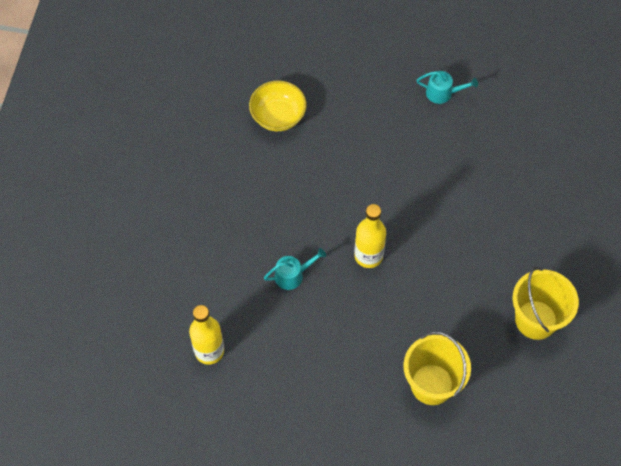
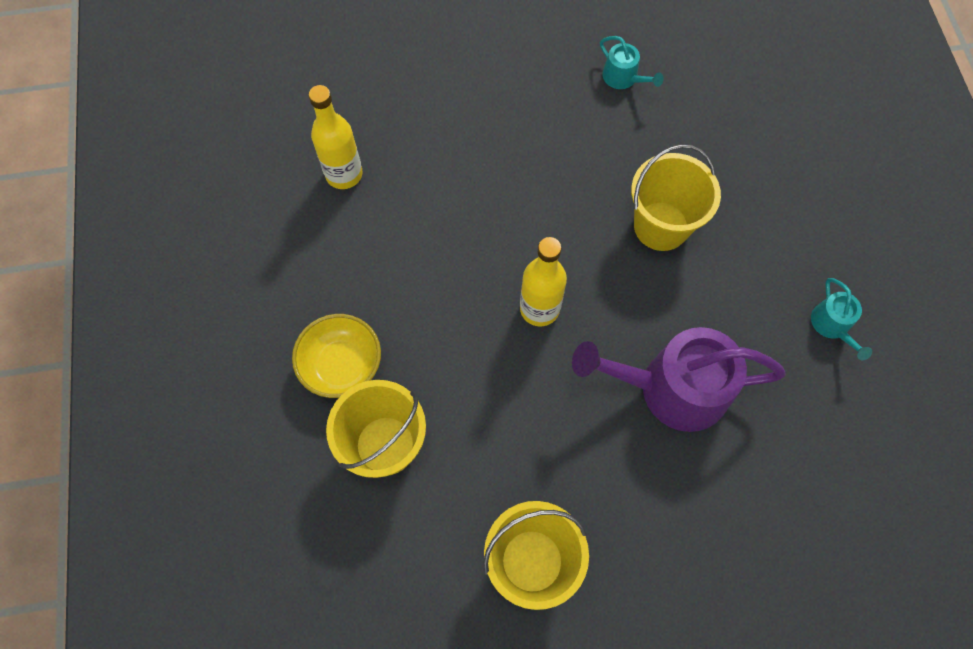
camera: 70 degrees right, 5 degrees up
(278, 116) = (690, 140): yellow bowl -> yellow bowl (342, 365)
(292, 275) = (476, 229): turquoise watering can -> turquoise watering can (623, 78)
(336, 160) = (661, 226): none -> yellow bucket
(452, 198) = (672, 388): none -> purple watering can

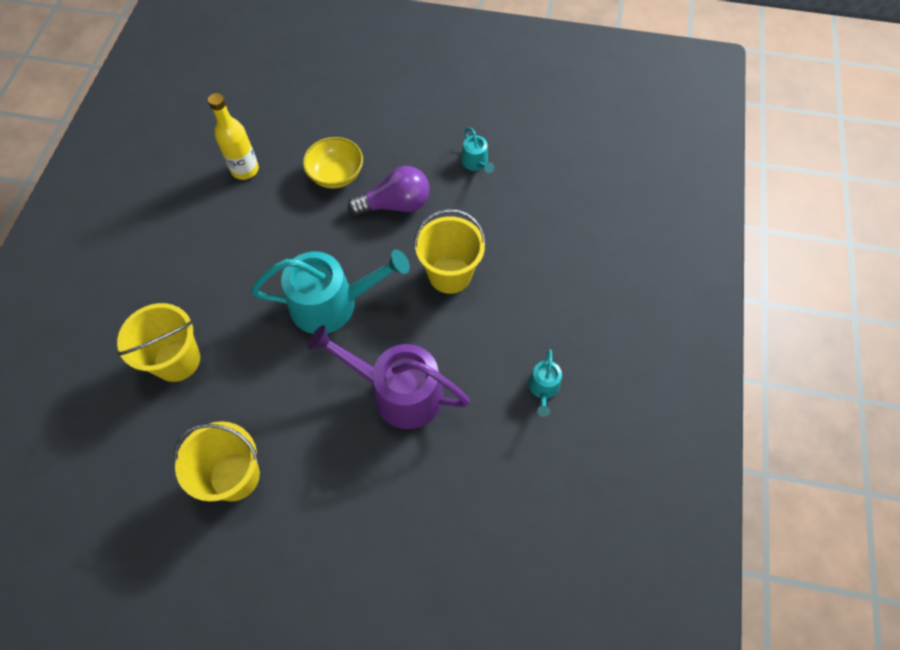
camera: 20 degrees right, 5 degrees down
(342, 365) = (176, 296): yellow bowl -> yellow bowl (336, 175)
(539, 309) = (332, 303): yellow bottle -> turquoise watering can
(554, 160) = (396, 204): none -> purple light bulb

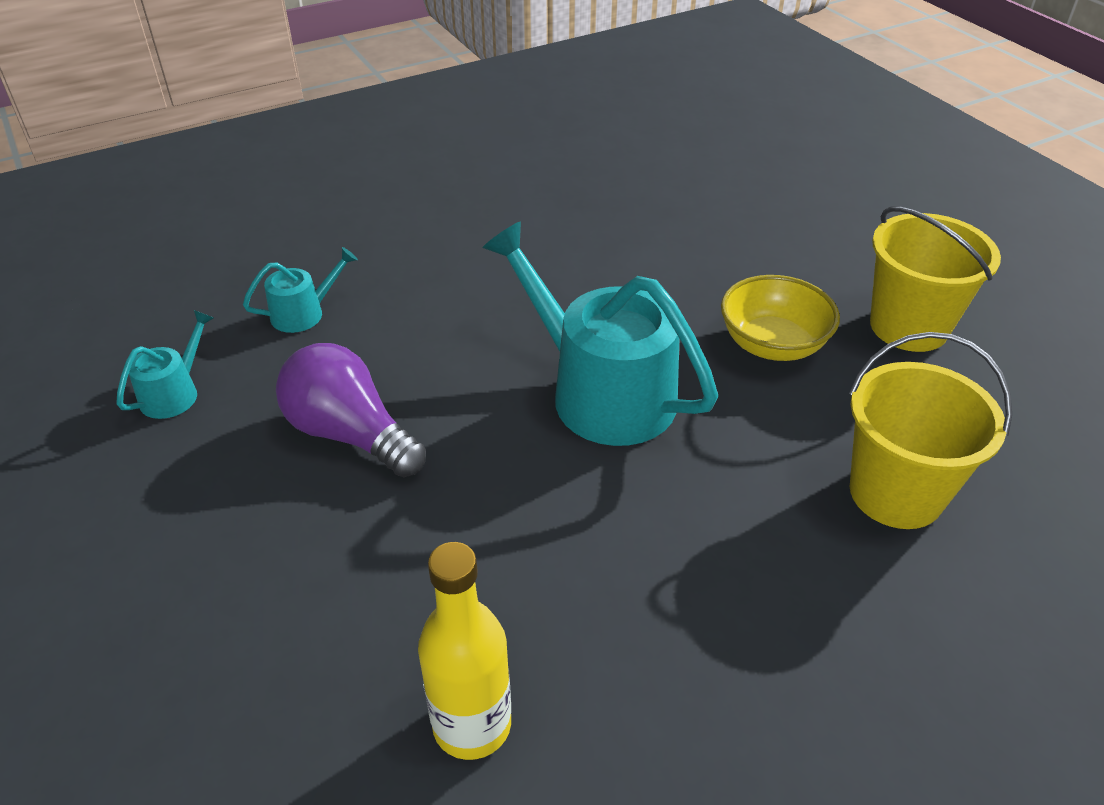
camera: 130 degrees left, 20 degrees down
(336, 175) = (352, 555): yellow bowl -> yellow bowl (772, 344)
(399, 392) = (637, 266): purple watering can -> none
(450, 274) = (425, 312): yellow bucket -> none
(543, 388) = (499, 180): turquoise watering can -> turquoise watering can (303, 313)

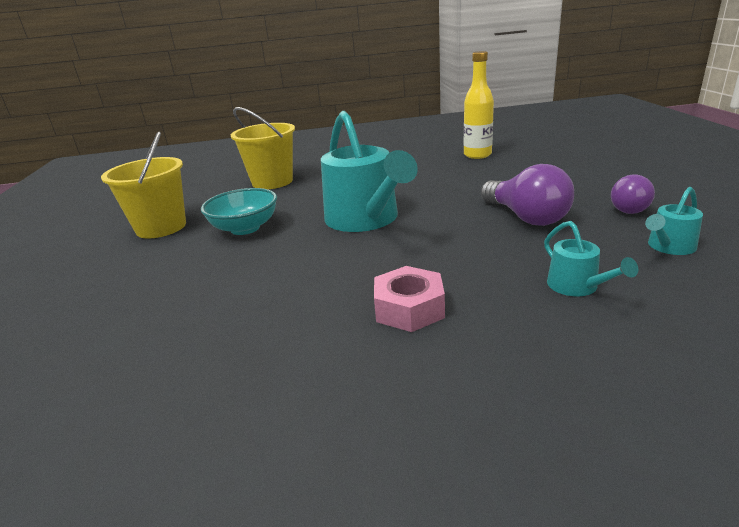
camera: 155 degrees left, 15 degrees down
(179, 485) = (630, 208): none -> purple light bulb
(303, 313) = (577, 286): turquoise watering can -> turquoise watering can turned 105 degrees counterclockwise
(469, 262) = (409, 308): none -> pink nut
(772, 344) = (245, 228): yellow bowl -> turquoise bowl

